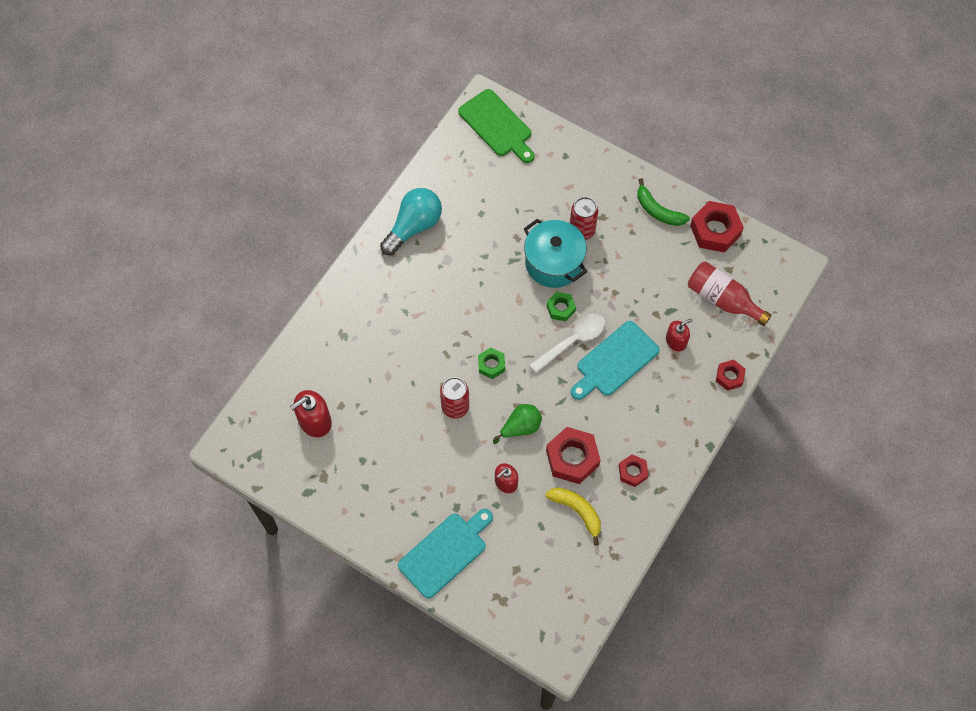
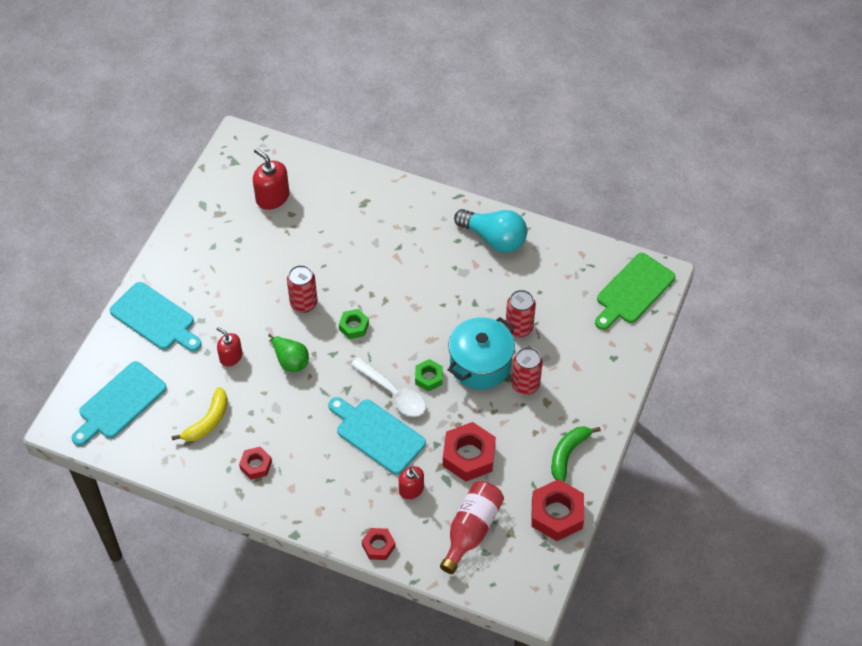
camera: 80 degrees right, 10 degrees down
(520, 224) = (519, 328): none -> red can
(542, 595) = (120, 403): none -> turquoise cutting board
(572, 458) = (264, 409): red nut -> red nut (469, 456)

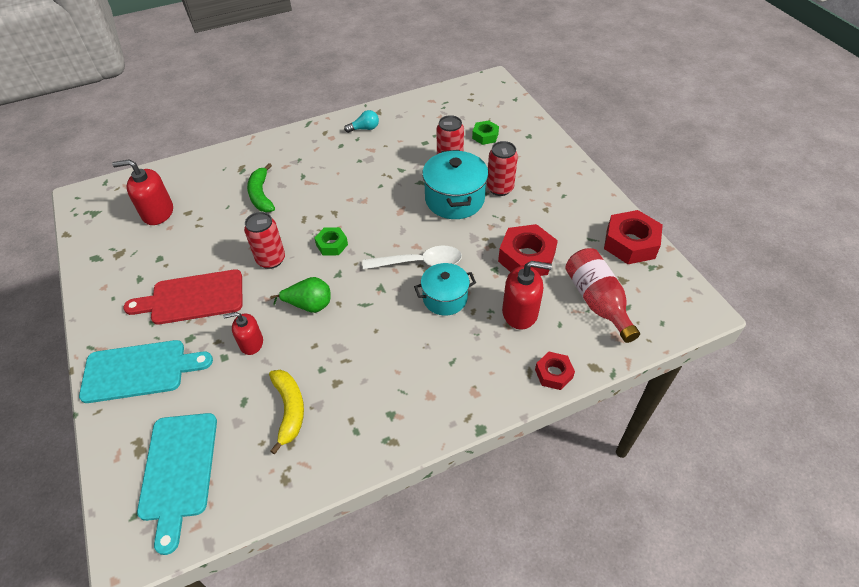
camera: 45 degrees left, 5 degrees down
(229, 291) = (193, 298): none -> red cutting board
(256, 465) = (377, 406): red nut -> none
(377, 434) = (445, 298): turquoise cutting board -> turquoise pot
(411, 489) = (520, 312): red soap dispenser -> red soap dispenser, size x1.54
(428, 378) = (431, 233): green nut -> green nut (485, 136)
(494, 239) = (364, 128): turquoise light bulb -> turquoise light bulb, size x0.49
(568, 454) = (583, 204): green banana -> green banana (261, 195)
(633, 291) = (488, 97): green cutting board -> none

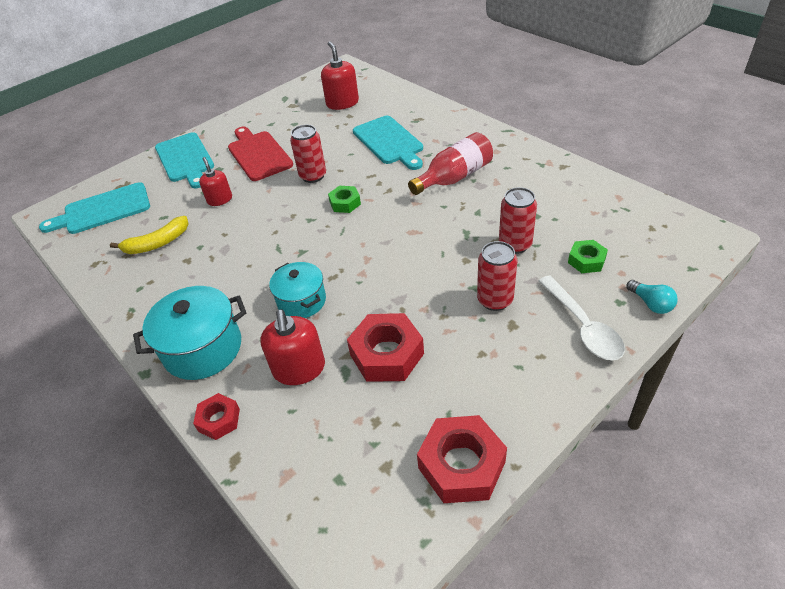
camera: 75 degrees right, 5 degrees down
(261, 195) = (389, 142): green banana -> turquoise cutting board
(309, 305) = (267, 215): green pear -> none
(364, 128) = (526, 166): turquoise light bulb -> turquoise light bulb (651, 304)
(419, 263) = (344, 268): white spoon -> white spoon (583, 326)
(454, 199) = (453, 266): turquoise pot -> turquoise pot (203, 348)
(597, 301) = (338, 443): red bottle -> red bottle (454, 177)

